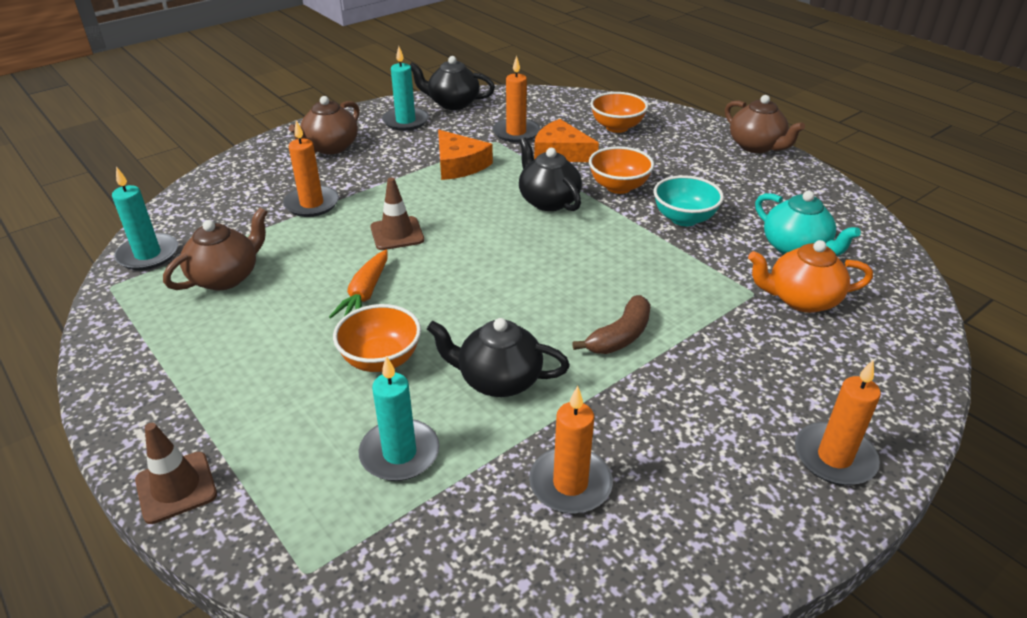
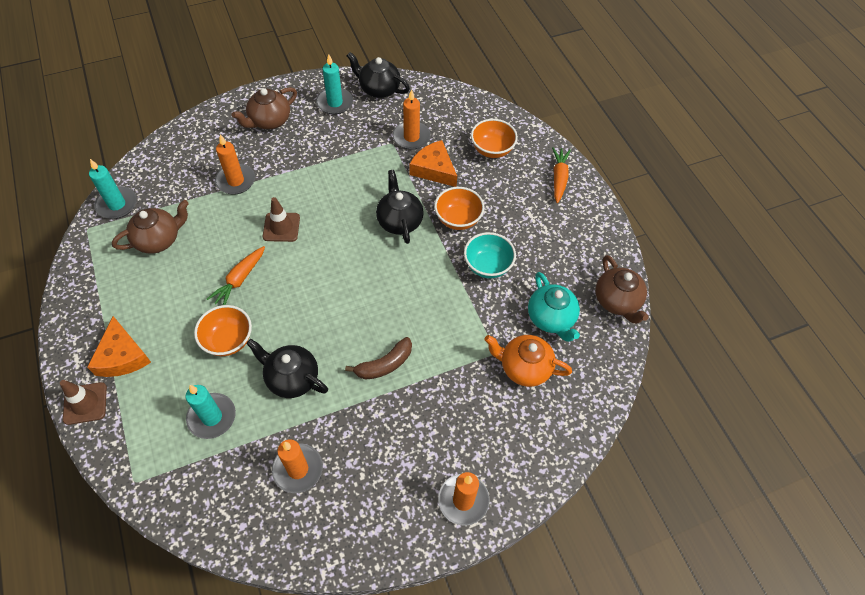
camera: 15 degrees right, 20 degrees up
(459, 165) = (353, 164): orange cheese -> orange cheese (122, 356)
(709, 136) = (559, 178): none -> orange carrot
(756, 146) = (589, 200): brown teapot -> brown teapot (617, 301)

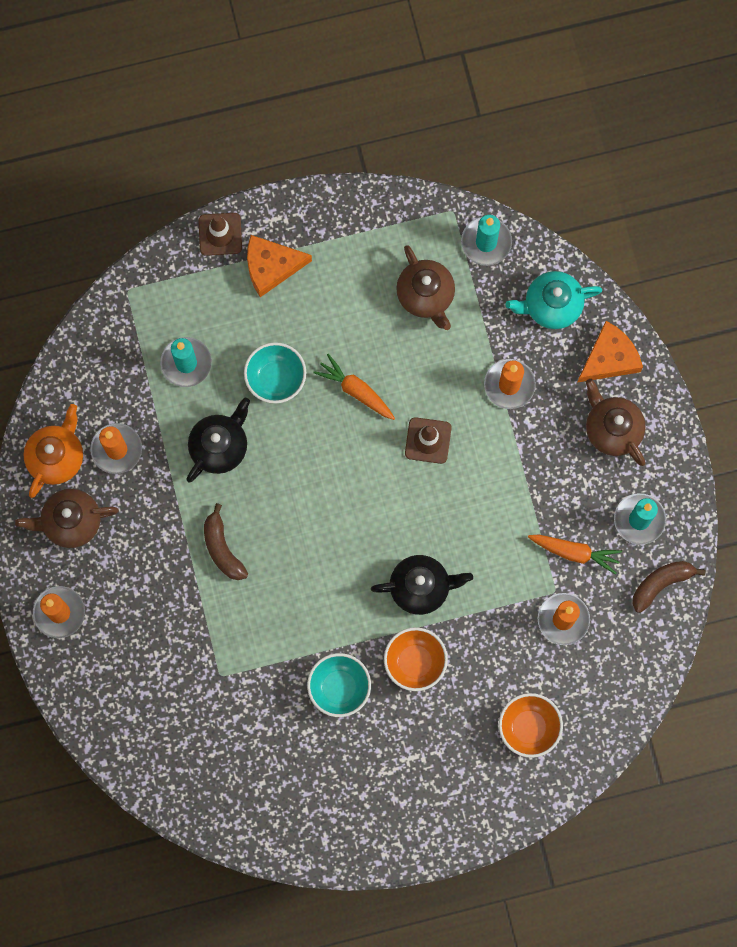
camera: 100 degrees right, 20 degrees up
(228, 340) = (276, 378): orange bowl -> turquoise bowl
(379, 89) = (661, 584): black teapot -> brown banana
(434, 169) = (502, 642): orange cheese -> orange cheese (609, 358)
(524, 367) = (197, 705): orange teapot -> orange teapot (56, 457)
(551, 318) = (256, 750): turquoise teapot -> turquoise teapot (551, 305)
(559, 178) = (468, 809): orange carrot -> orange carrot (575, 552)
(617, 301) = (269, 836): brown teapot -> brown teapot (71, 522)

